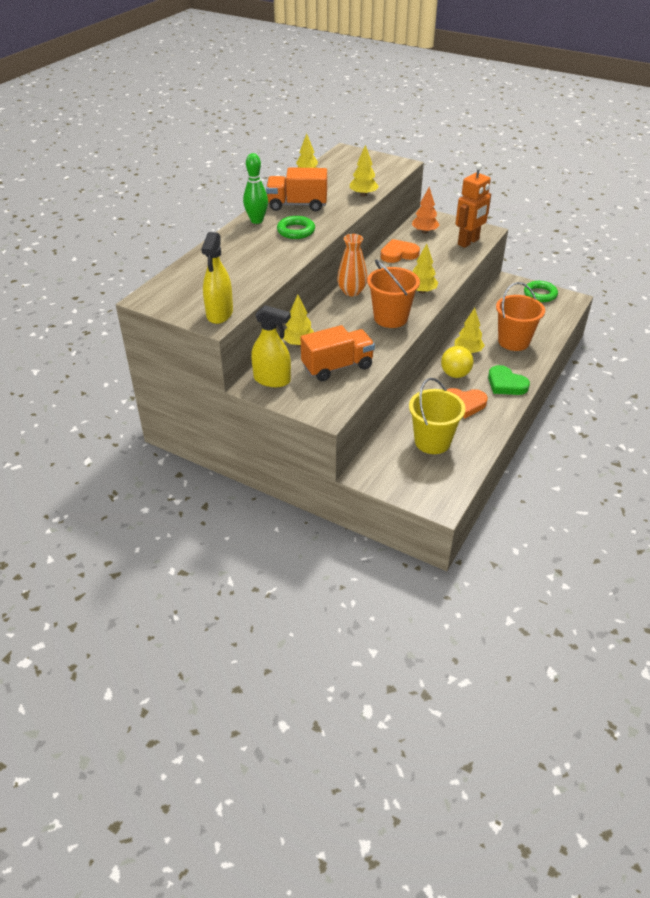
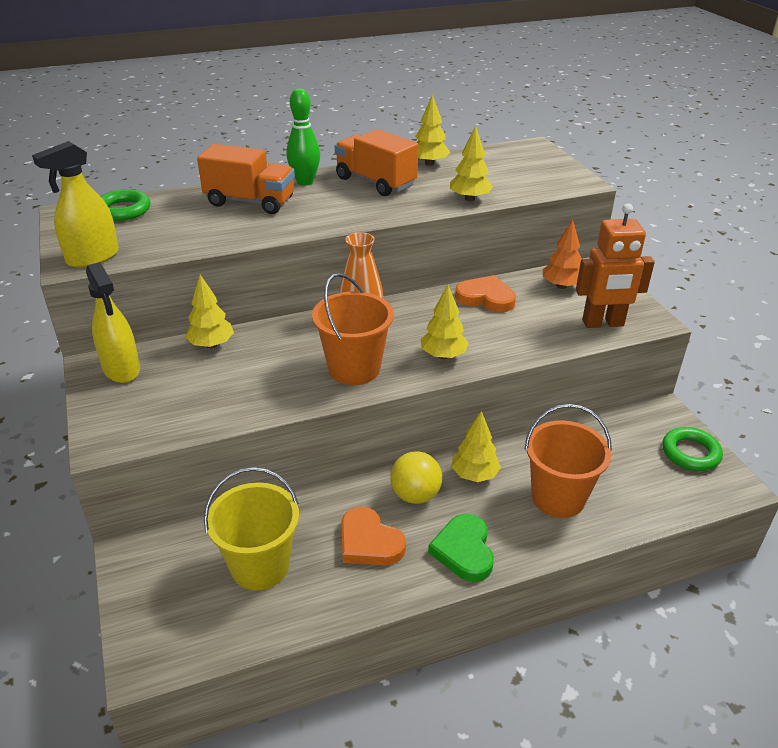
camera: 40 degrees right, 5 degrees down
(296, 231) = (323, 207): green ring -> green ring (123, 210)
(337, 367) = (204, 393): orange truck -> orange truck (250, 202)

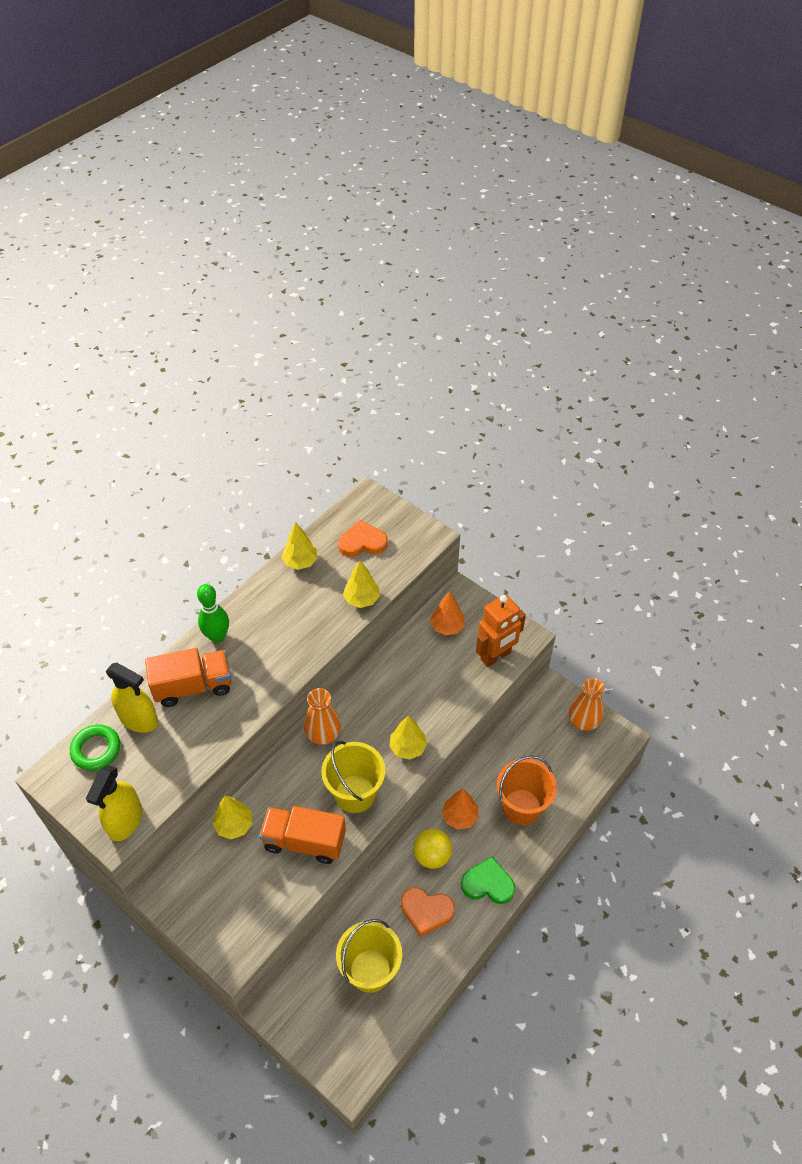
camera: 30 degrees left, 15 degrees up
(121, 369) = (186, 886): yellow spray bottle -> yellow spray bottle (139, 719)
(354, 368) = (355, 794): orange bucket -> yellow bucket
(375, 182) = (275, 610): orange truck -> orange truck (304, 841)
(464, 551) = (488, 884): green heart -> green heart turned 135 degrees clockwise
(474, 475) = (460, 816): yellow tree -> orange tree
(486, 298) = (401, 668): orange heart -> orange heart (362, 542)
(690, 453) = (583, 721): green ring -> orange vase

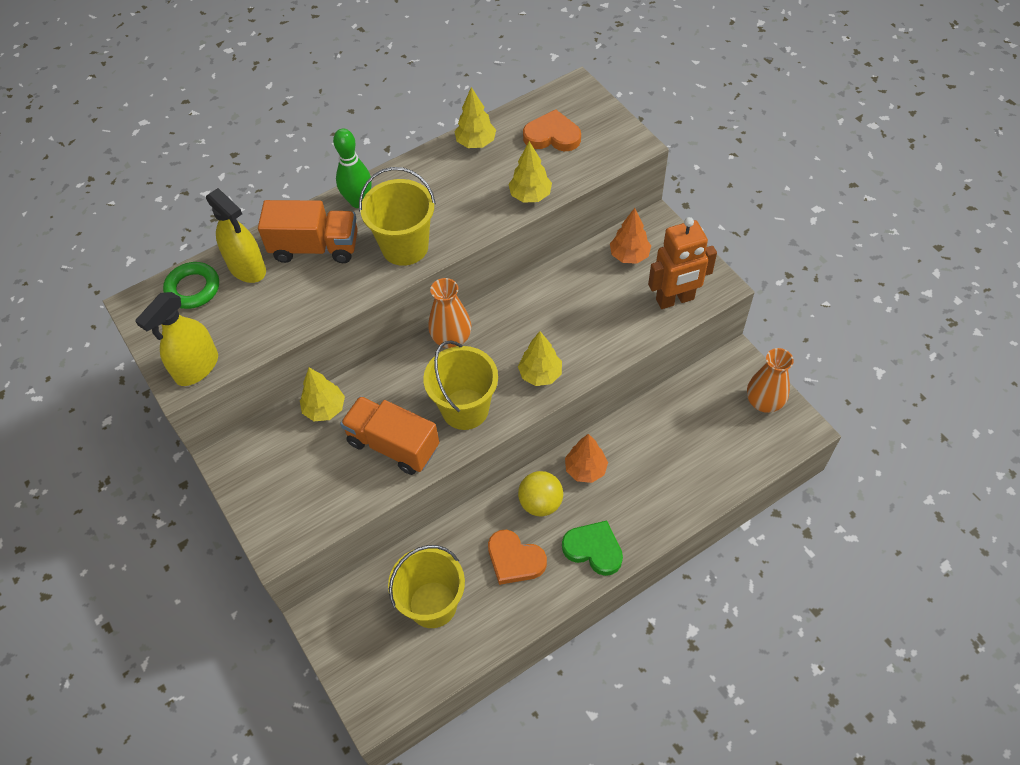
camera: 20 degrees right, 5 degrees up
(271, 668) = (405, 247): none -> yellow bucket
(521, 807) = (660, 477): orange bucket -> none

